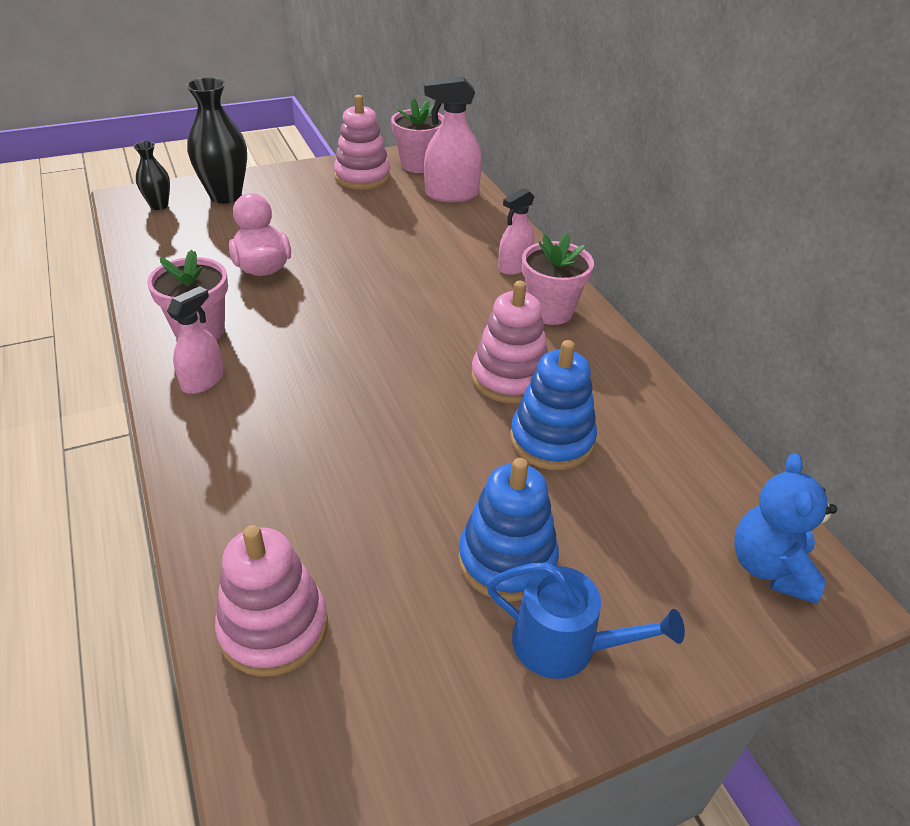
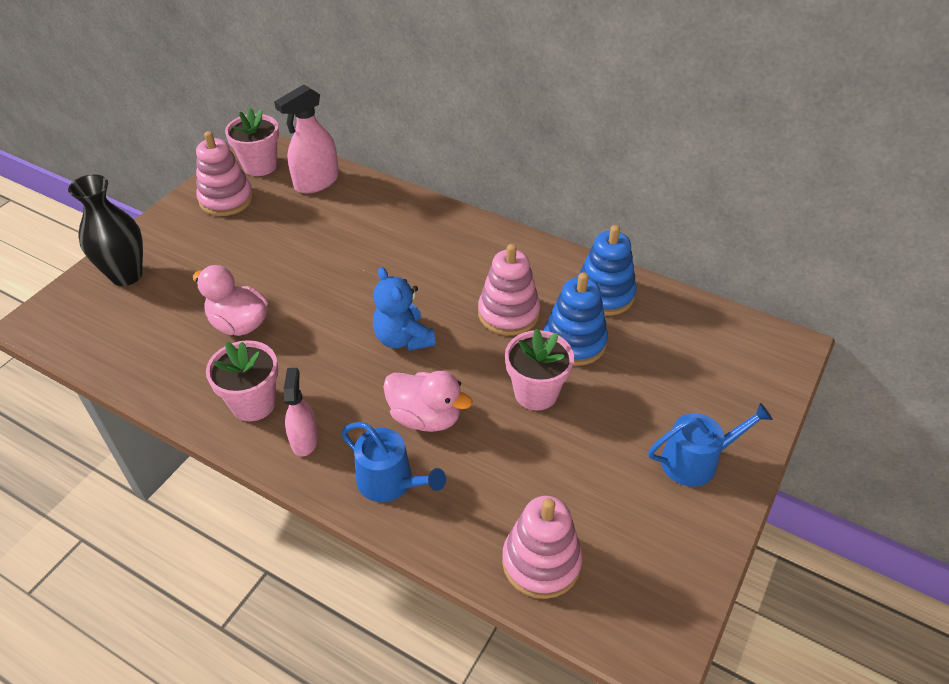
camera: 35 degrees left, 5 degrees up
(159, 205) = (75, 315): black vase -> none
(228, 458) = (390, 482): none -> blue watering can
(324, 423) = (425, 417): none -> pink duck
(507, 560) = (623, 434): blue stacking toy -> blue stacking toy (604, 294)
(514, 267) = (426, 224): pink spray bottle -> none
(550, 311) = (484, 248): pink flower pot -> pink flower pot (536, 393)
(770, 568) = (750, 350): blue teddy bear -> blue teddy bear (403, 339)

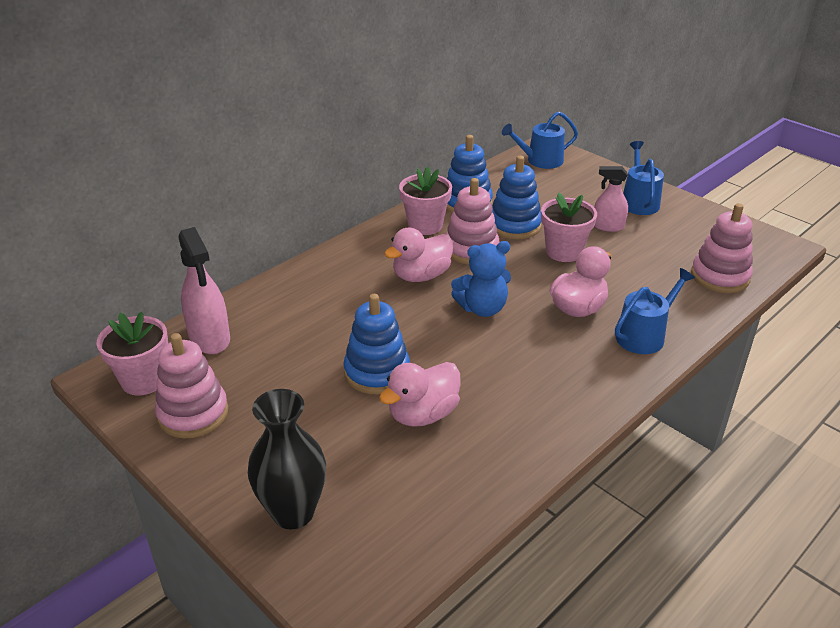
camera: 75 degrees left, 10 degrees down
(253, 403) = (540, 410): pink flower pot -> pink flower pot (425, 225)
(290, 285) = (377, 372): none -> blue stacking toy
(304, 440) = (591, 379): pink spray bottle -> pink spray bottle (608, 226)
(445, 285) = (421, 276): none -> pink duck
(748, 346) = (540, 160): none -> blue watering can

